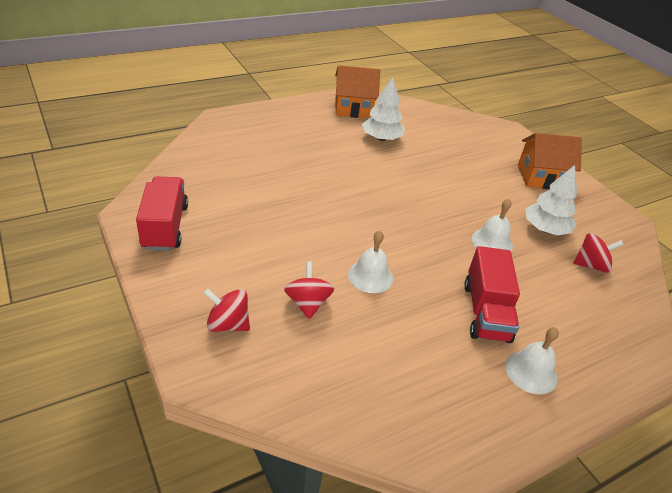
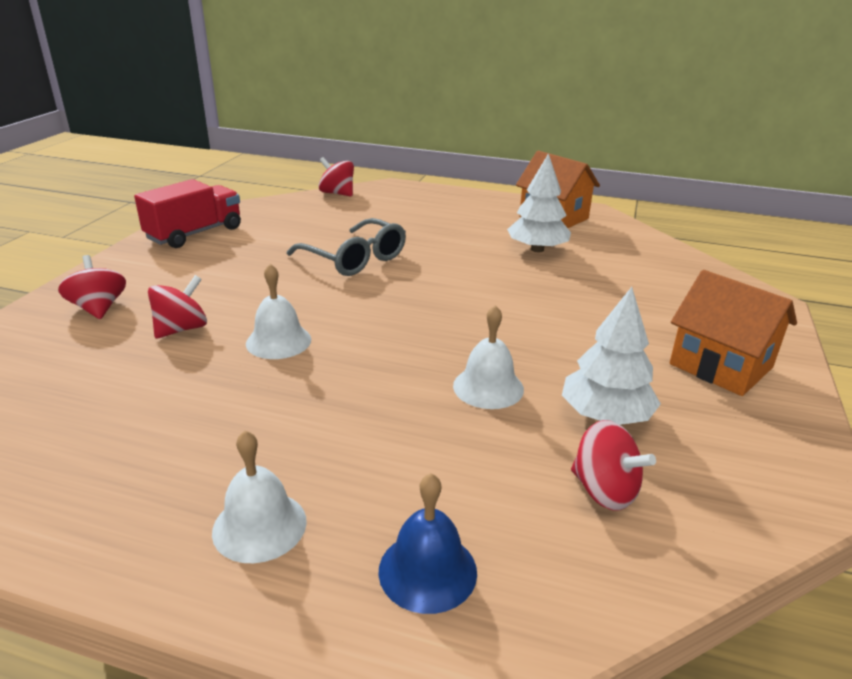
camera: 50 degrees right, 10 degrees down
(196, 141) = (337, 193): none -> red spinning top
(306, 194) = (355, 259): none -> grey glasses
(485, 312) = (333, 439): red truck -> none
(599, 340) = (427, 571): none -> blue bell

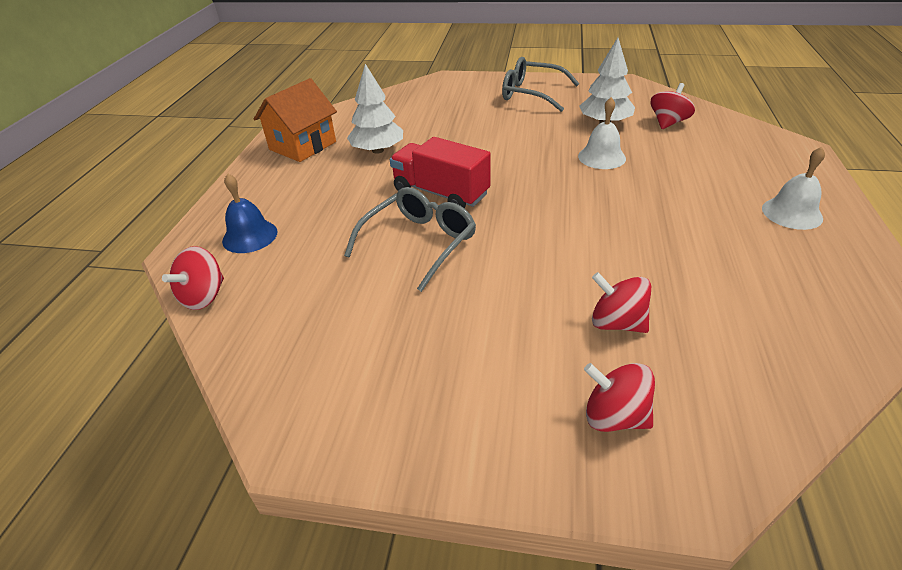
camera: 95 degrees left, 10 degrees up
(98, 308) = (614, 416): red spinning top -> red spinning top turned 60 degrees clockwise
(195, 234) = (362, 407): red truck -> red truck (441, 193)
(278, 341) = (601, 254): white bell -> none
(427, 571) = (765, 161): blue bell -> blue bell (250, 236)
(721, 366) = (531, 94): orange house -> grey glasses

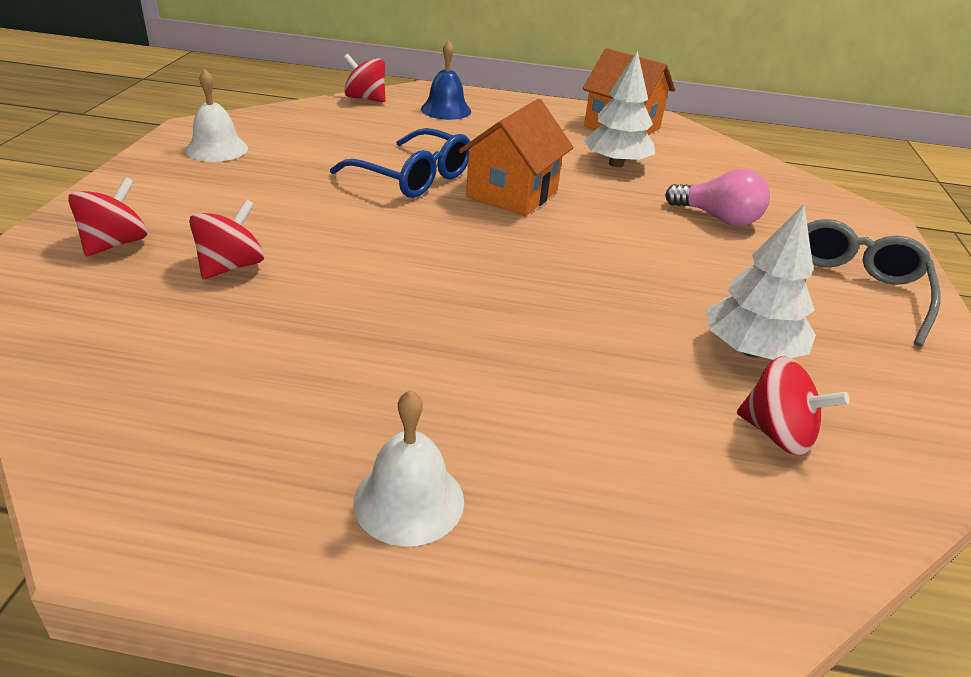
camera: 85 degrees right, 5 degrees down
(419, 243) = (413, 177): grey glasses -> blue glasses
(441, 193) = (512, 194): red truck -> orange house
(459, 120) = (718, 218): none -> pink light bulb
(601, 157) = (615, 323): white bell -> white bell (217, 149)

